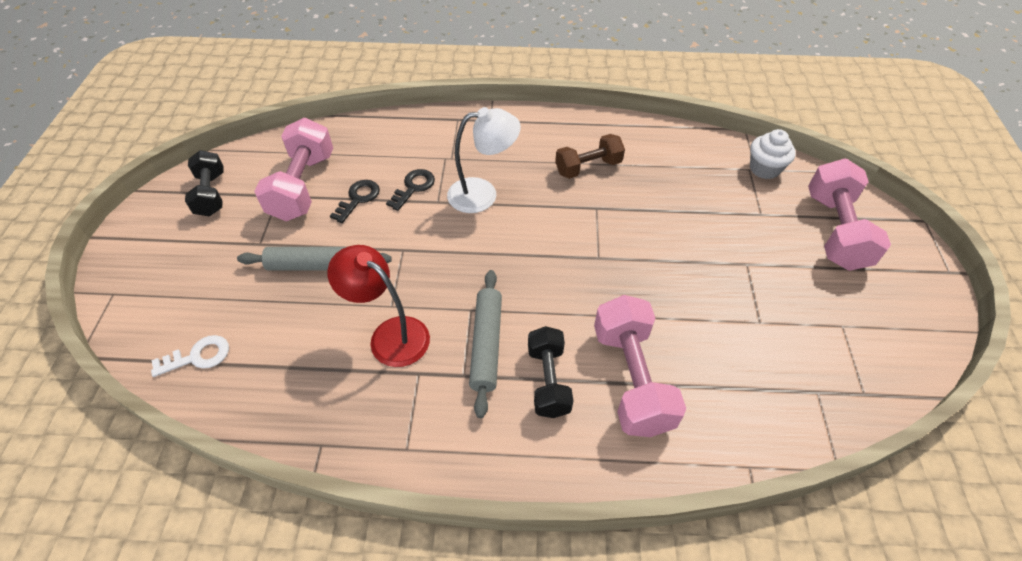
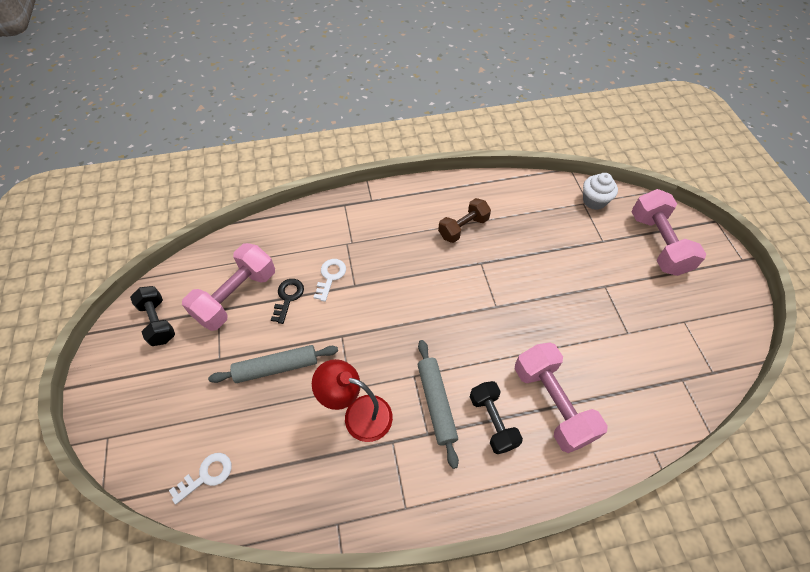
camera: 15 degrees left, 5 degrees up
(303, 186) = (236, 296): pink dumbbell -> pink dumbbell turned 45 degrees clockwise
(413, 187) = (330, 277): black key -> white key
(483, 194) = (388, 270): white lamp -> none

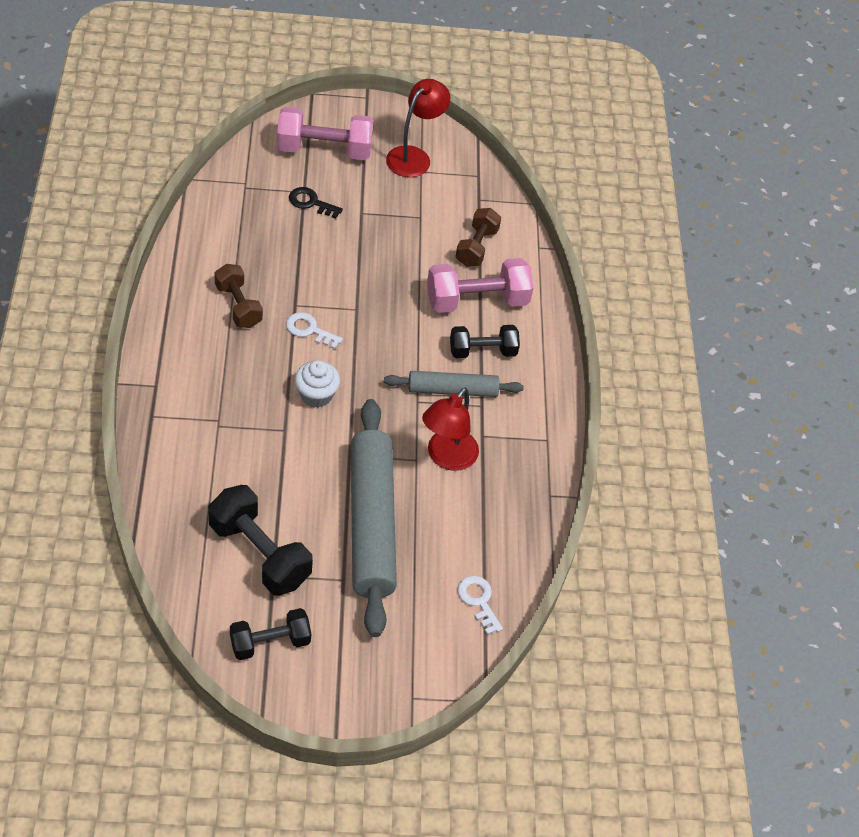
camera: 85 degrees left, 5 degrees down
(236, 296) = (259, 553): pink dumbbell -> black dumbbell
(276, 367) = (371, 523): grey rolling pin -> grey rolling pin, size x1.82
(288, 297) = (279, 499): black key -> black key (311, 202)
(330, 277) = (264, 451): white key -> white key (309, 330)
(594, 201) = (245, 177): white cupcake -> white cupcake (316, 395)
(619, 389) = (476, 247): none -> brown dumbbell
(698, 312) = (414, 156): none -> red lamp

